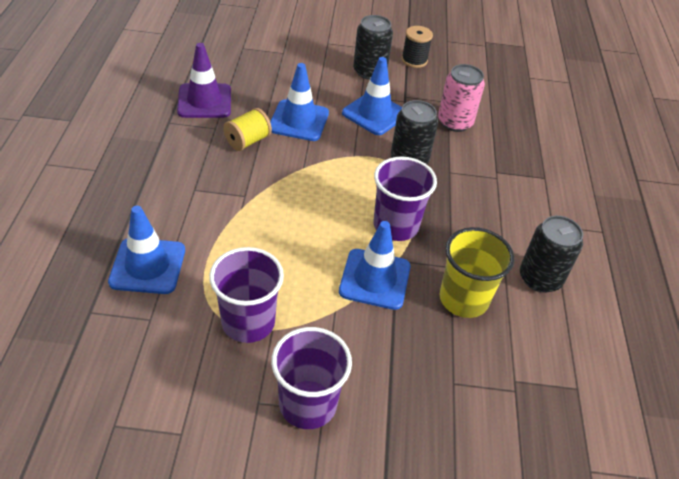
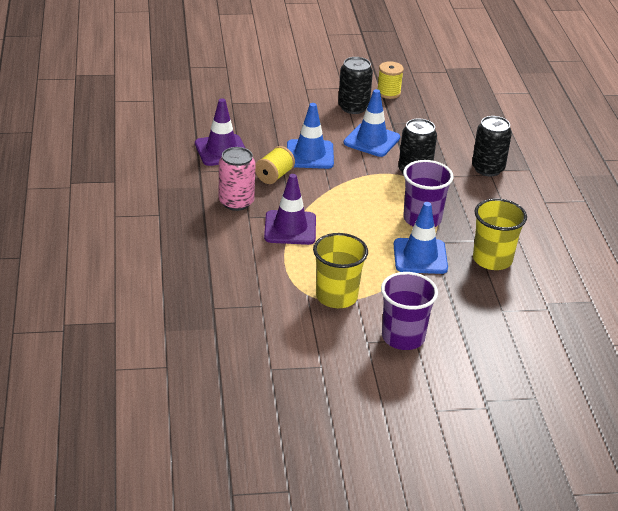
camera: 10 degrees left, 10 degrees down
(148, 266) = (240, 273): blue traffic cone -> none
(235, 212) = (290, 228): none -> purple traffic cone
(248, 322) = (336, 296): purple cup -> yellow cup
(414, 60) = (388, 93): black spool -> yellow spool
(455, 122) = (442, 138): pink can -> pink can (236, 202)
(540, 278) = (545, 238): black can -> black can (488, 169)

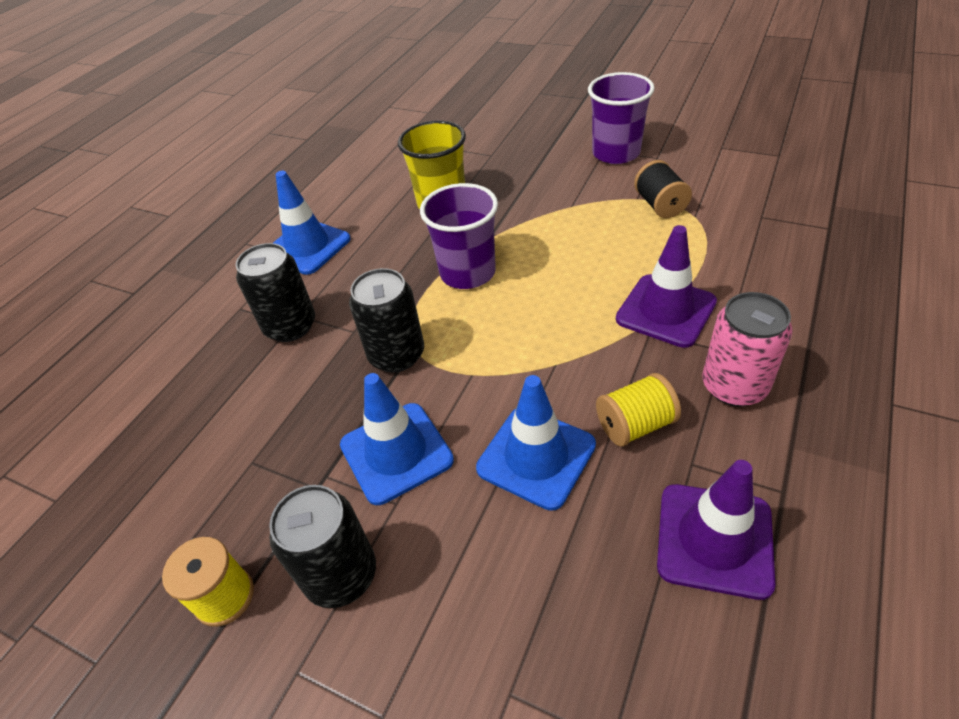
camera: 140 degrees left, 10 degrees up
(336, 296) = (660, 205): yellow cup -> black spool
(420, 256) = (519, 226): blue traffic cone -> blue traffic cone (307, 247)

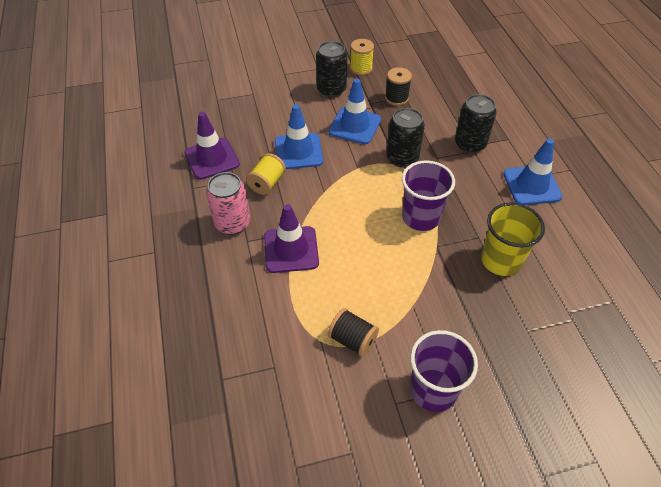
camera: 135 degrees right, 5 degrees up
(267, 468) = (396, 98): none -> black spool

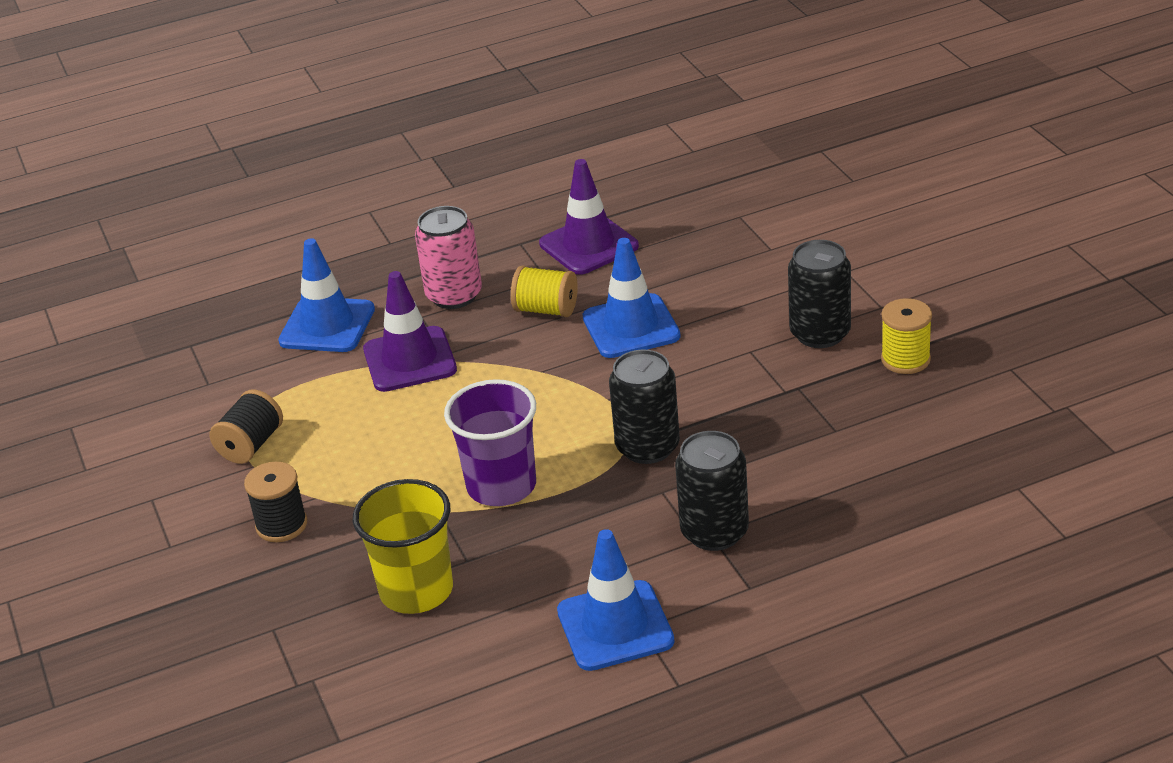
camera: 85 degrees right, 15 degrees down
(354, 126) = (721, 378): blue traffic cone -> blue traffic cone (327, 325)
(396, 98) = (826, 419): black spool -> black spool (281, 525)
(433, 390) = (170, 532): purple cup -> none

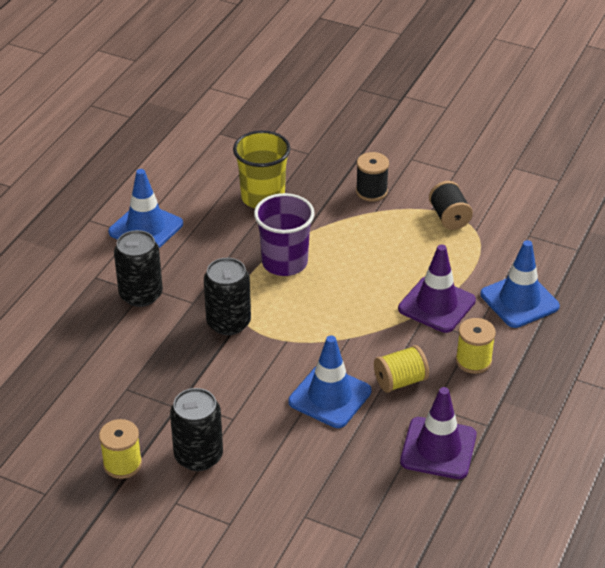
camera: 135 degrees right, 5 degrees up
(454, 295) = (473, 361): pink can -> yellow spool

